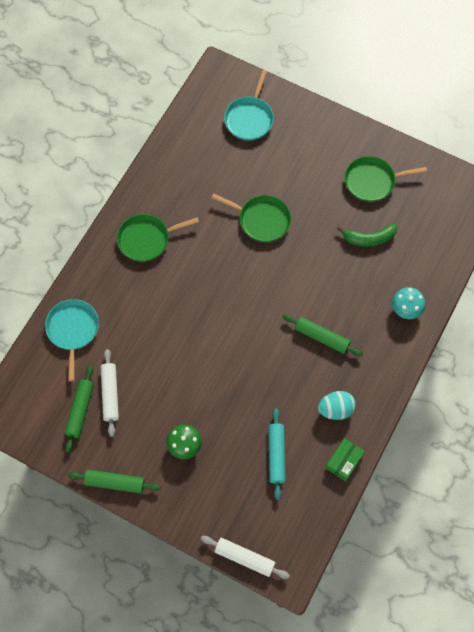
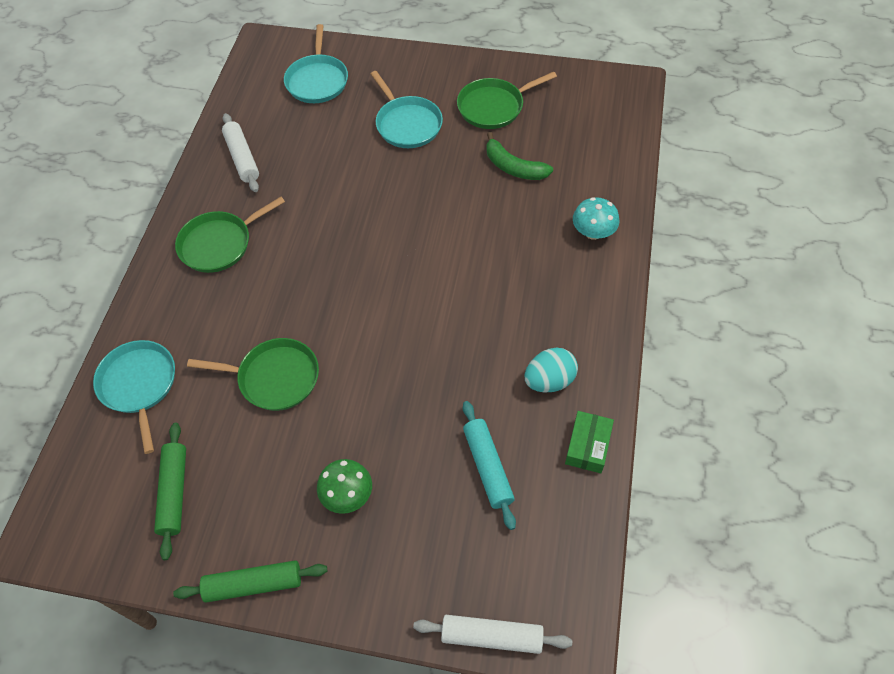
camera: 15 degrees left, 10 degrees down
(110, 394) = (215, 456): white rolling pin -> white rolling pin (242, 158)
(261, 220) = (368, 182): green pan -> green pan (274, 378)
(304, 177) = (407, 124): none -> turquoise pan
(322, 337) = (496, 296): green rolling pin -> none
(369, 238) = (513, 167): green banana -> green banana turned 60 degrees clockwise

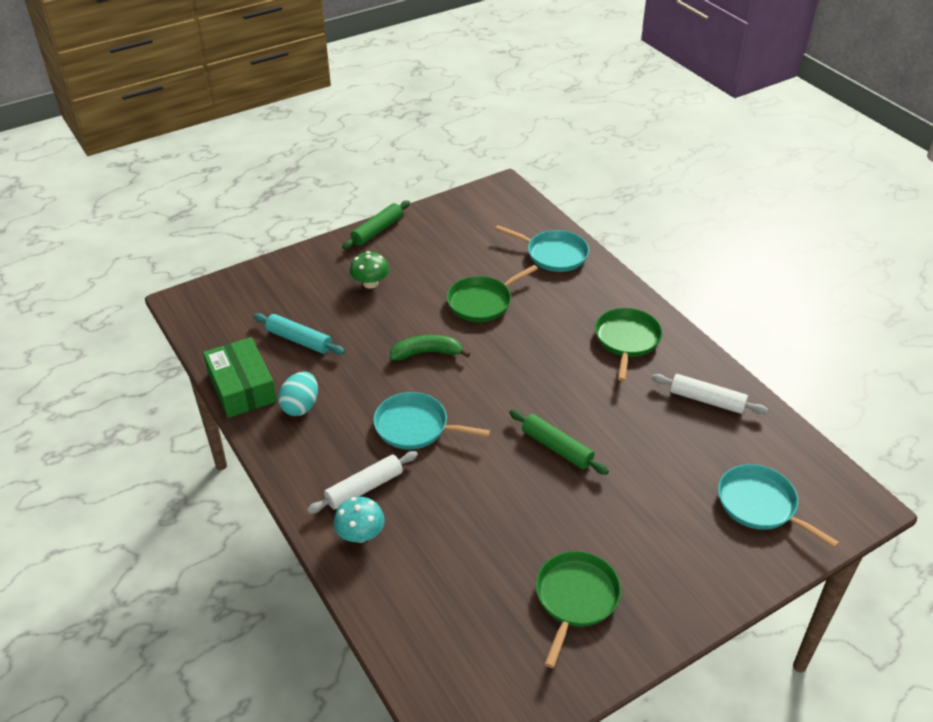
camera: 135 degrees right, 15 degrees down
(174, 492) = (465, 233): green rolling pin -> green rolling pin (556, 448)
(407, 124) = (628, 521): turquoise pan -> turquoise pan (415, 426)
(492, 636) = (230, 281): white rolling pin -> white rolling pin (364, 488)
(513, 167) = (488, 547): green banana -> green banana (426, 353)
(588, 446) = (242, 387): green box -> green box, size x1.67

